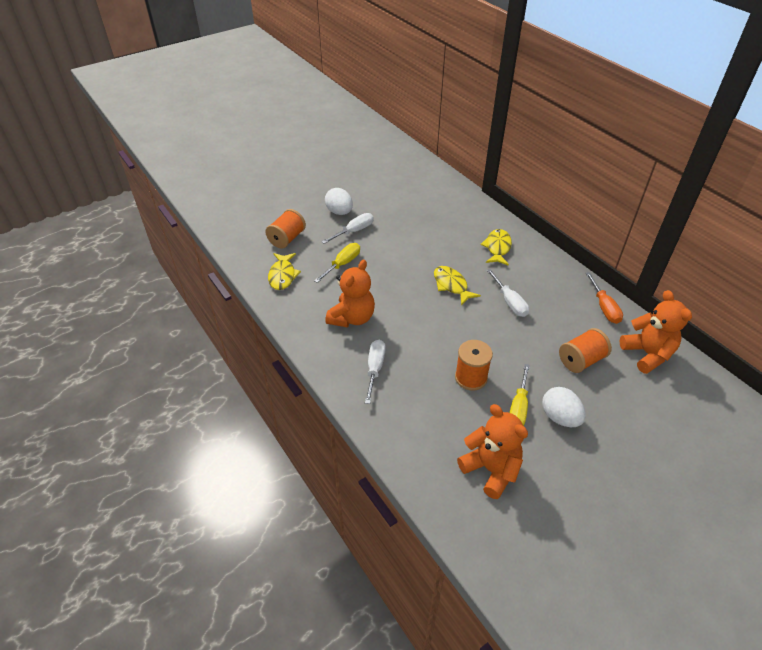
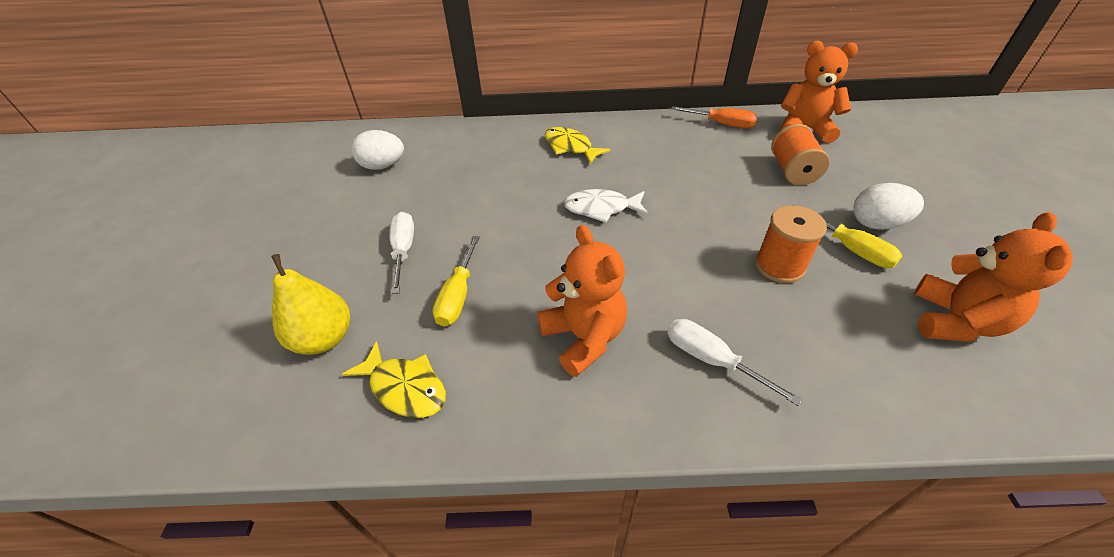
camera: 55 degrees left, 0 degrees up
(287, 238) = (324, 339): orange spool -> yellow pear
(339, 212) = (345, 247): white egg -> white egg (383, 166)
(342, 264) = (458, 295): yellow screwdriver -> yellow screwdriver turned 150 degrees counterclockwise
(451, 285) = (601, 208): yellow fish -> white fish
(491, 469) = (955, 321): orange teddy bear -> orange teddy bear turned 120 degrees clockwise
(509, 302) = (667, 178): white screwdriver -> none

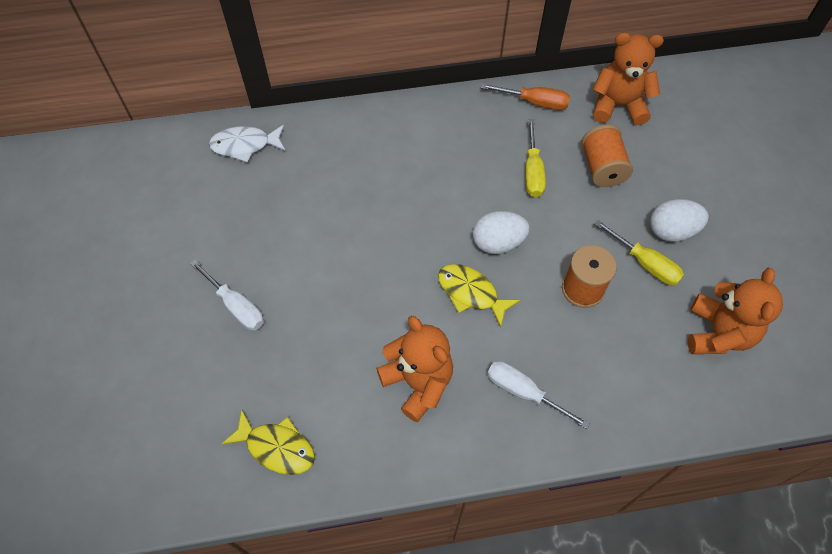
camera: 10 degrees left, 15 degrees up
(324, 339) = (191, 409): yellow pear -> none
(383, 166) = (181, 193): white egg -> white egg (498, 243)
(403, 251) = (235, 306): white screwdriver -> white screwdriver turned 150 degrees clockwise
(458, 295) = (300, 351): yellow screwdriver -> yellow screwdriver (532, 171)
(570, 147) = (378, 150): yellow fish -> yellow fish (471, 293)
(601, 208) = (418, 234): white fish -> white fish (245, 145)

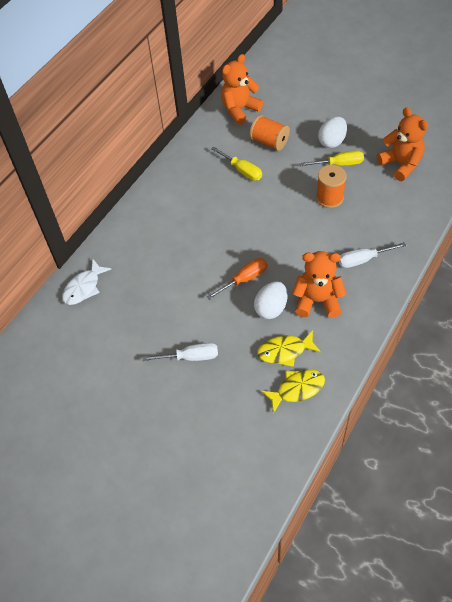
camera: 45 degrees left, 5 degrees down
(471, 293) = (287, 244): yellow fish -> yellow fish (285, 351)
(498, 243) = (269, 213): white egg -> white egg (271, 308)
(534, 102) = (200, 140): orange screwdriver -> orange screwdriver (244, 279)

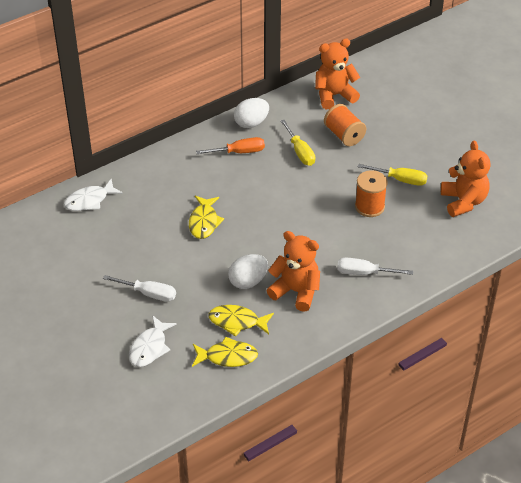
camera: 20 degrees right, 10 degrees down
(199, 267) = (204, 222): none -> yellow fish
(223, 410) = (150, 347): none -> white fish
(244, 279) = (239, 248): orange screwdriver -> orange screwdriver (239, 152)
(332, 141) = (407, 156): white egg -> white egg (251, 123)

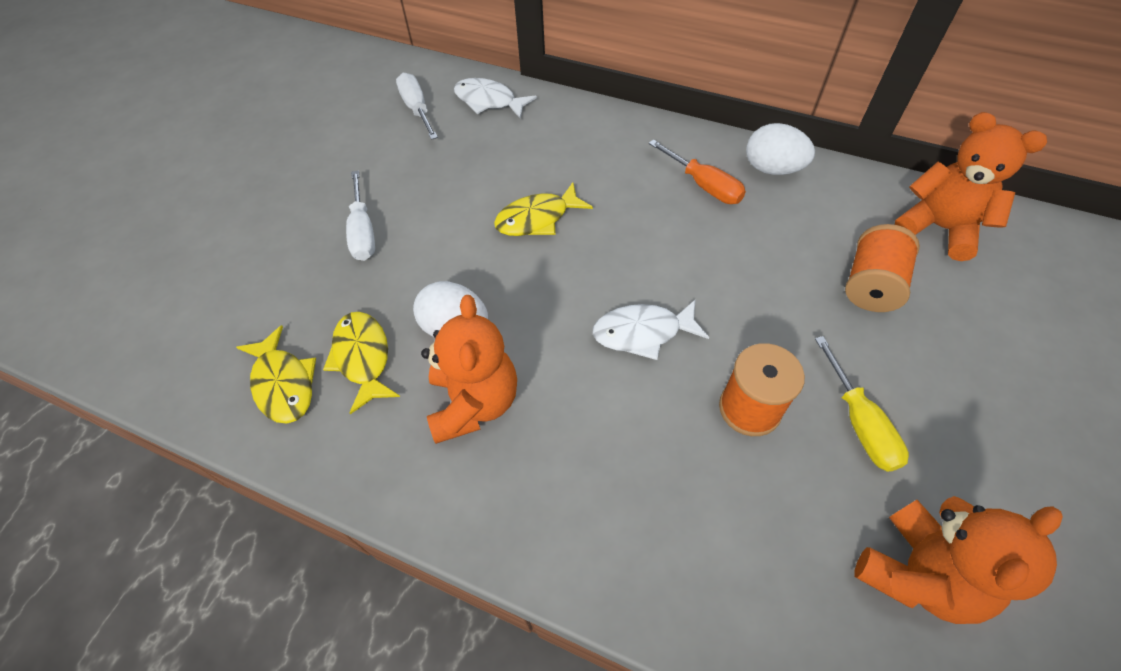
camera: 60 degrees right, 10 degrees up
(150, 347) = (262, 283): white fish -> white fish (643, 333)
(300, 152) = (775, 250): yellow screwdriver -> none
(365, 273) = (587, 488): white screwdriver -> white screwdriver (417, 109)

